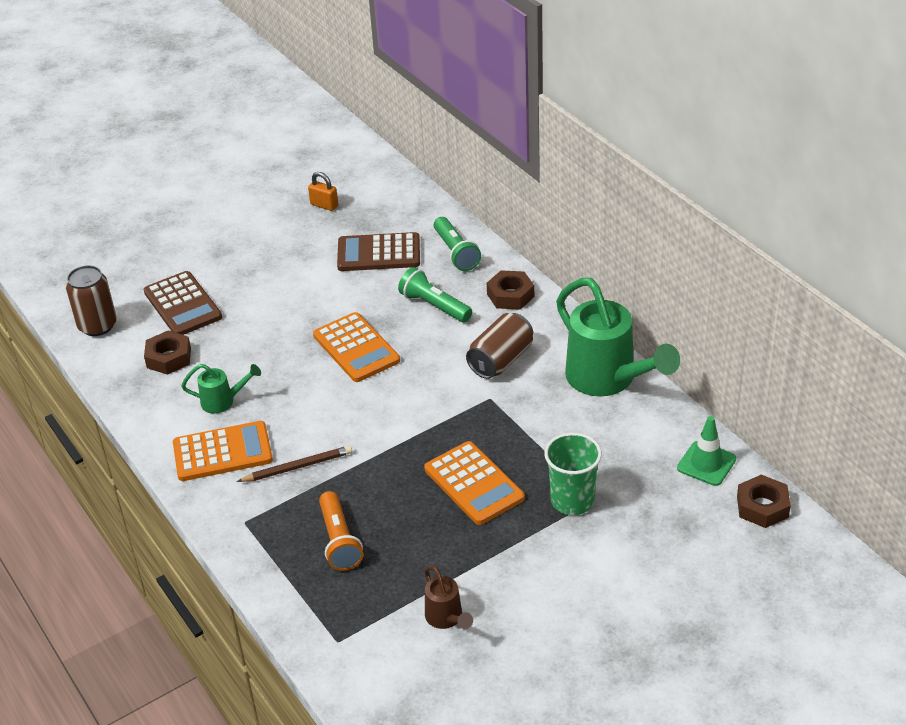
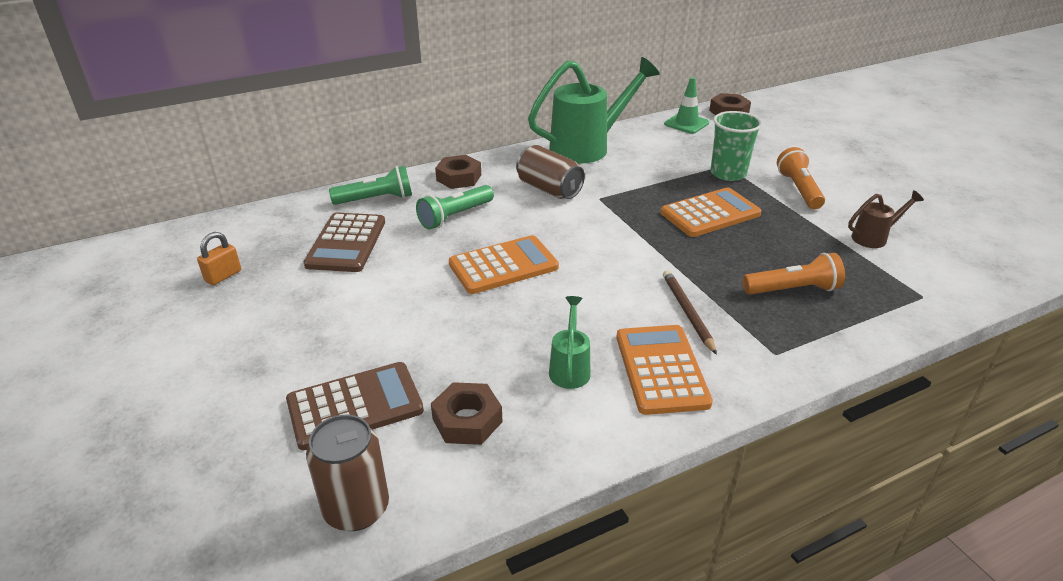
camera: 85 degrees left, 5 degrees down
(546, 563) = (799, 189): none -> orange flashlight

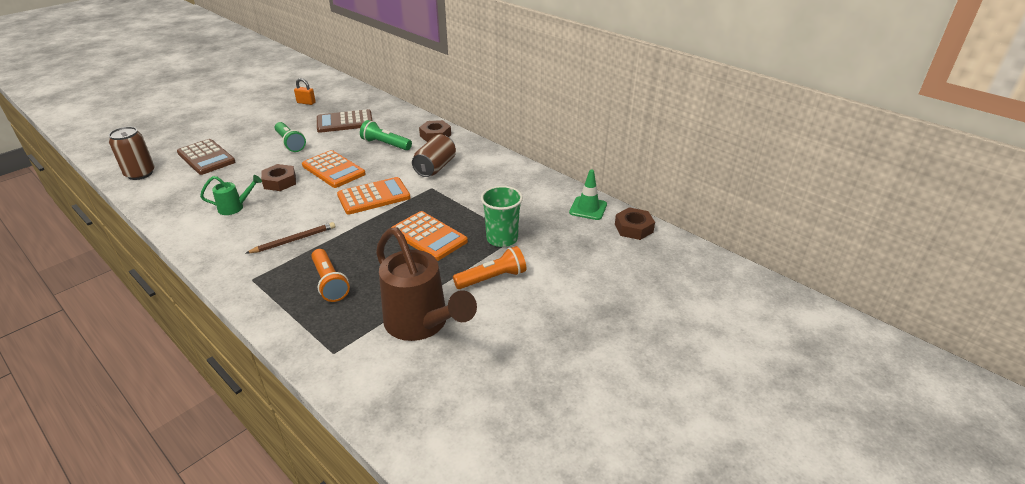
camera: 70 degrees right, 0 degrees up
(376, 199) = (396, 118): green flashlight -> green flashlight (290, 143)
(467, 420) = (194, 187): brown nut -> brown nut (280, 182)
(588, 147) = (510, 171): green watering can -> none
(661, 369) = (234, 237): orange calculator -> orange calculator (374, 197)
(874, 237) = (422, 325): brown watering can -> brown watering can, size x2.12

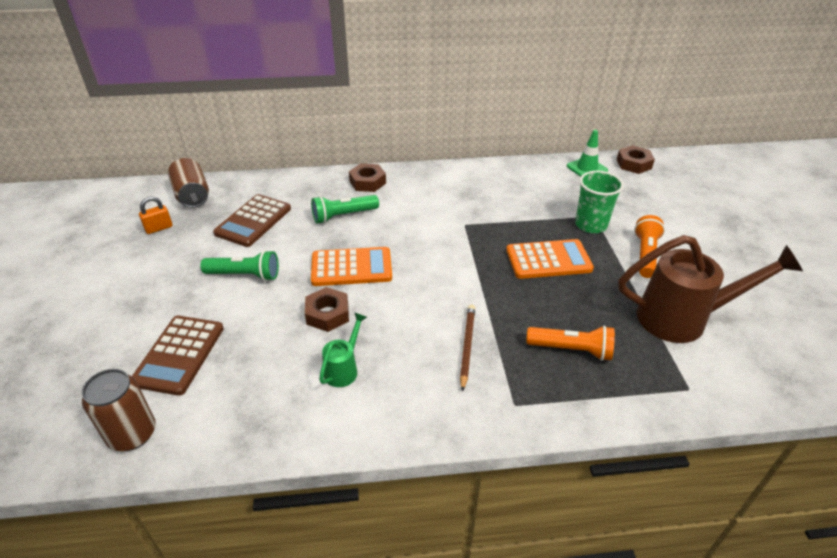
camera: 50 degrees left, 5 degrees up
(206, 157) = (179, 355): brown calculator -> brown calculator turned 105 degrees clockwise
(374, 197) = (440, 263): orange calculator -> none
(435, 167) = (430, 207): brown can -> brown can (192, 195)

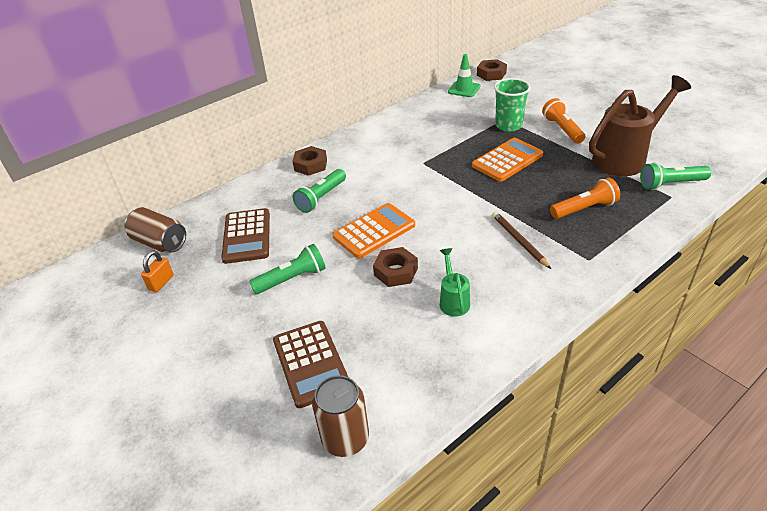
camera: 30 degrees left, 0 degrees up
(705, 374) = (671, 184): none -> green flashlight

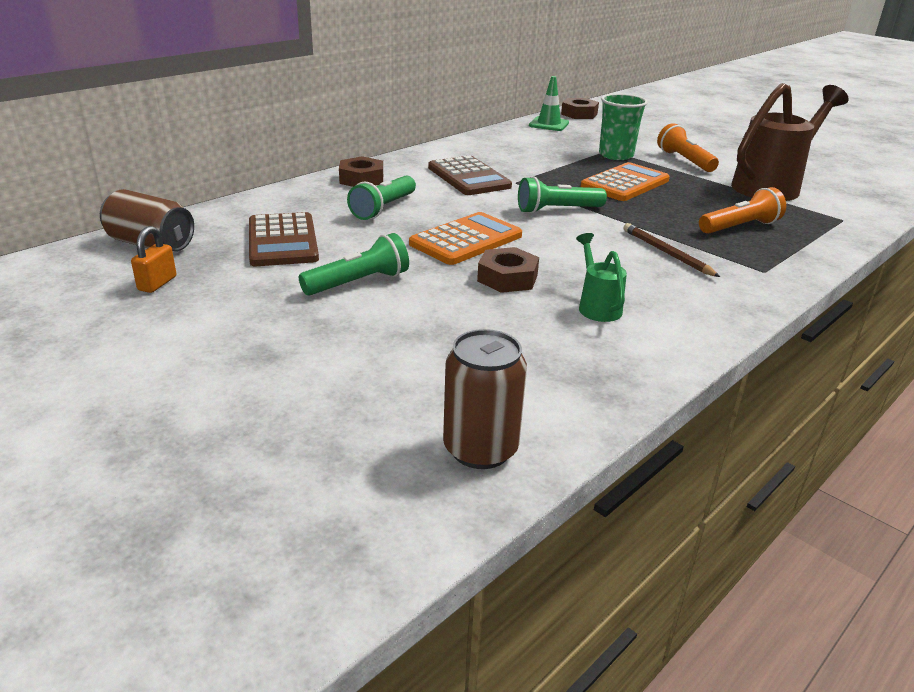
camera: 10 degrees left, 10 degrees down
(311, 363) = (406, 368): brown calculator -> brown calculator (468, 177)
(671, 184) = (837, 209): green flashlight -> green flashlight (557, 210)

